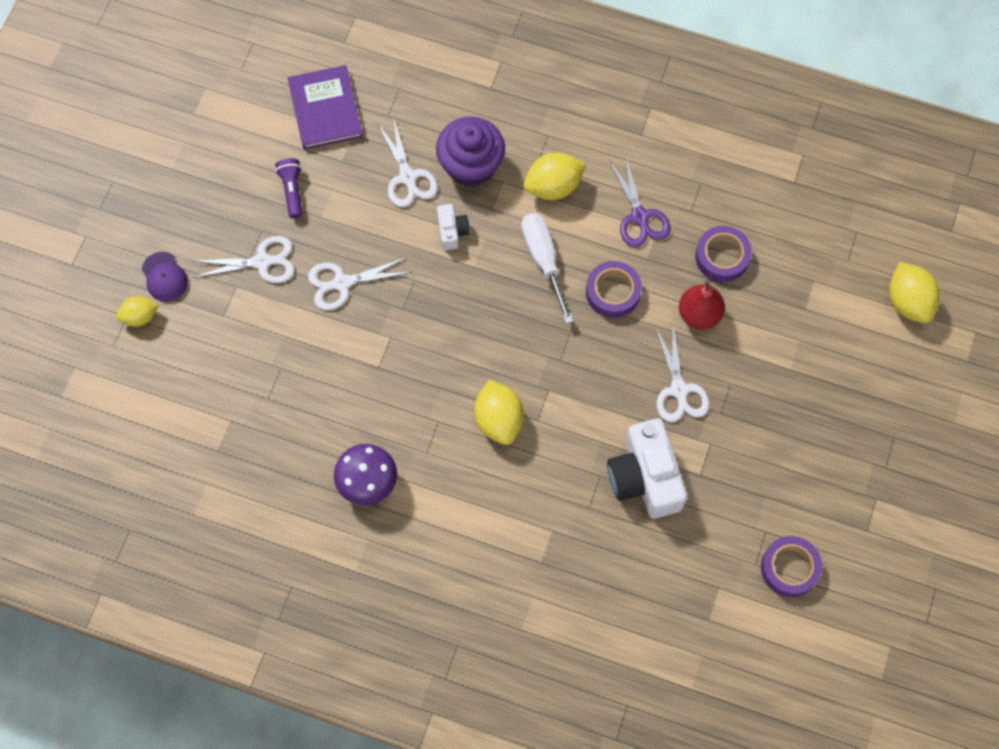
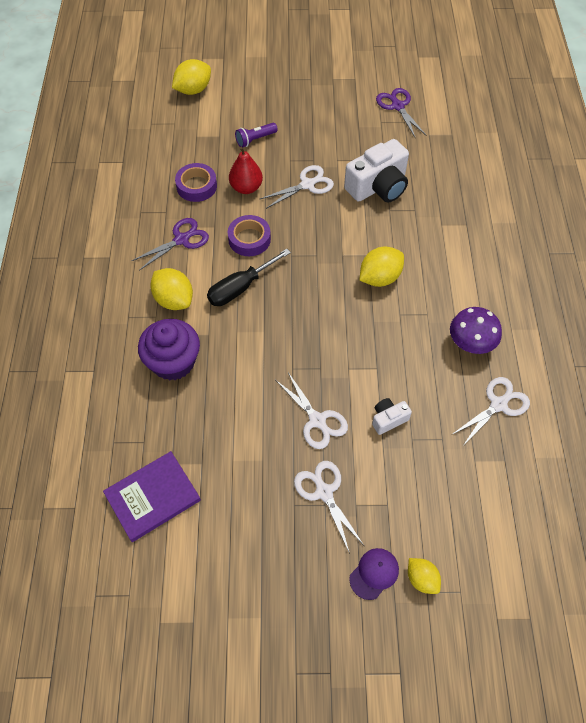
camera: 110 degrees left, 10 degrees down
(292, 191) = (246, 494): purple flashlight -> purple flashlight (255, 139)
(408, 177) = (200, 405): white scissors -> white scissors (498, 404)
(452, 231) = (239, 356): white camera -> white camera (388, 419)
(543, 260) = (240, 288): white screwdriver -> black screwdriver
(789, 568) = (397, 106): purple tape -> purple scissors

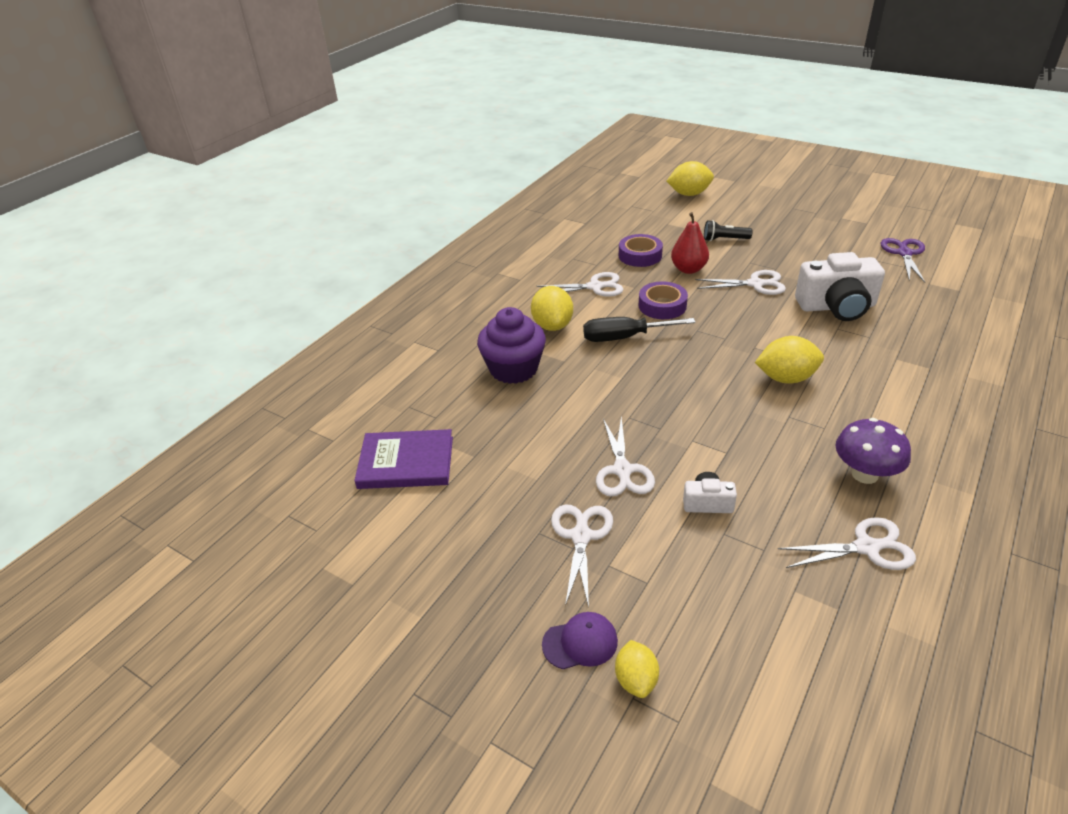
camera: 35 degrees right, 20 degrees down
(181, 240) = (595, 287): purple scissors -> white scissors
(255, 139) = (724, 239): purple flashlight -> black flashlight

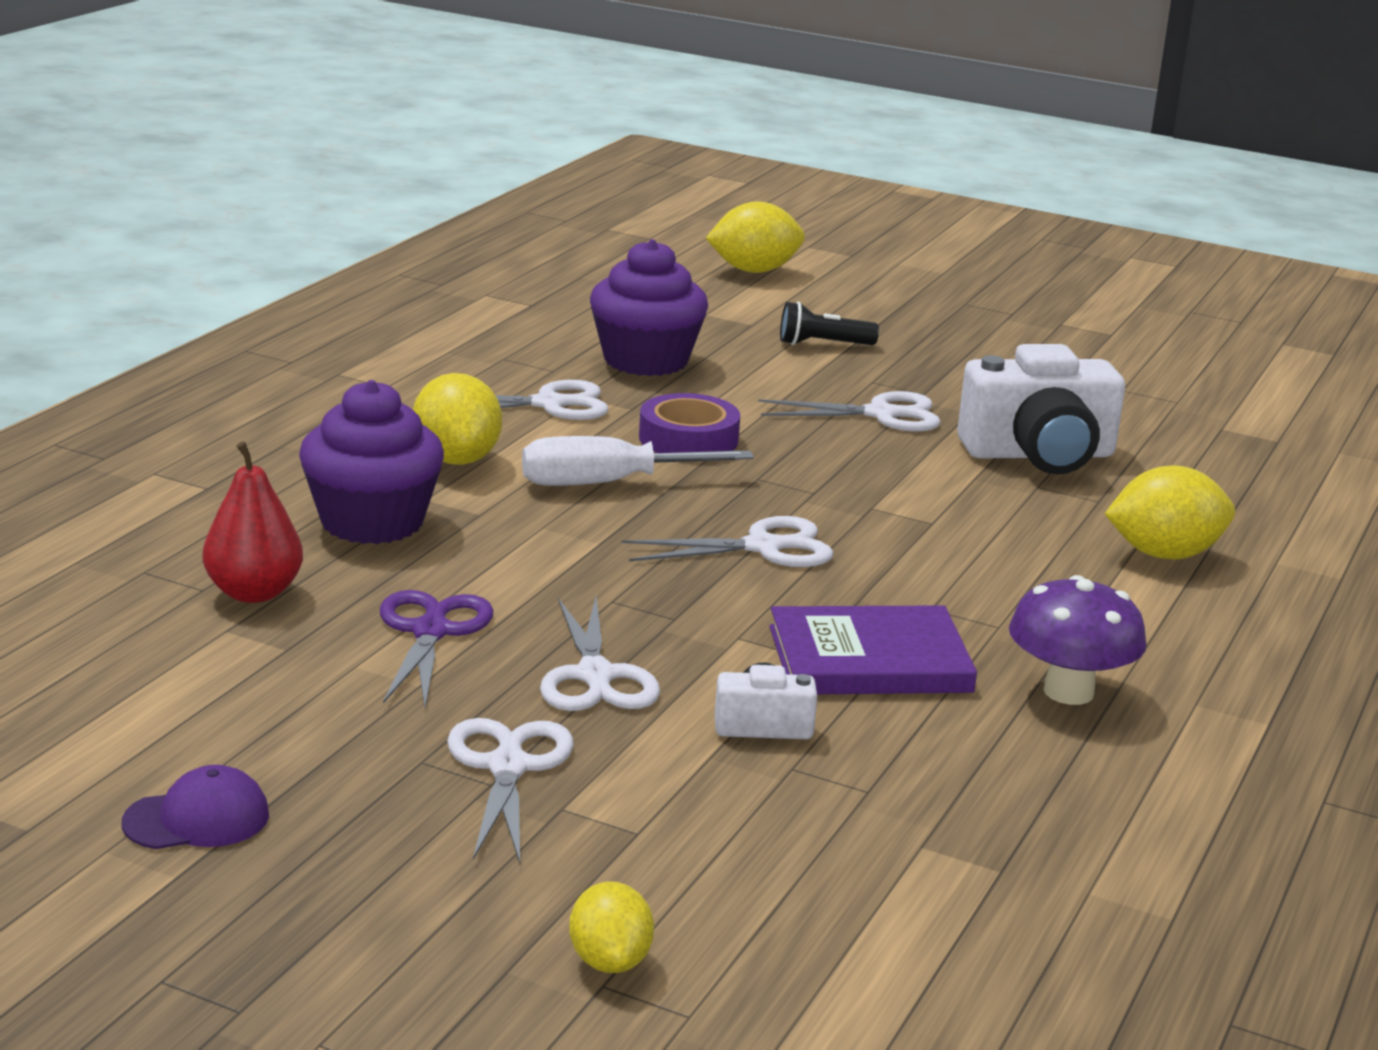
camera: 10 degrees left, 15 degrees down
(406, 462) = (140, 654): purple book -> purple book (869, 659)
(580, 642) = (502, 912): purple cap -> purple cap (197, 819)
(624, 337) = (607, 483): black screwdriver -> white screwdriver
(640, 255) = (646, 360): purple tape -> purple cupcake
(688, 269) = (745, 386): red pear -> red pear (254, 593)
(786, 378) = (930, 554): yellow lemon -> yellow lemon (1164, 554)
(866, 547) = (1061, 790): white scissors -> white scissors (763, 547)
(904, 253) = (1179, 382): purple scissors -> purple scissors (431, 632)

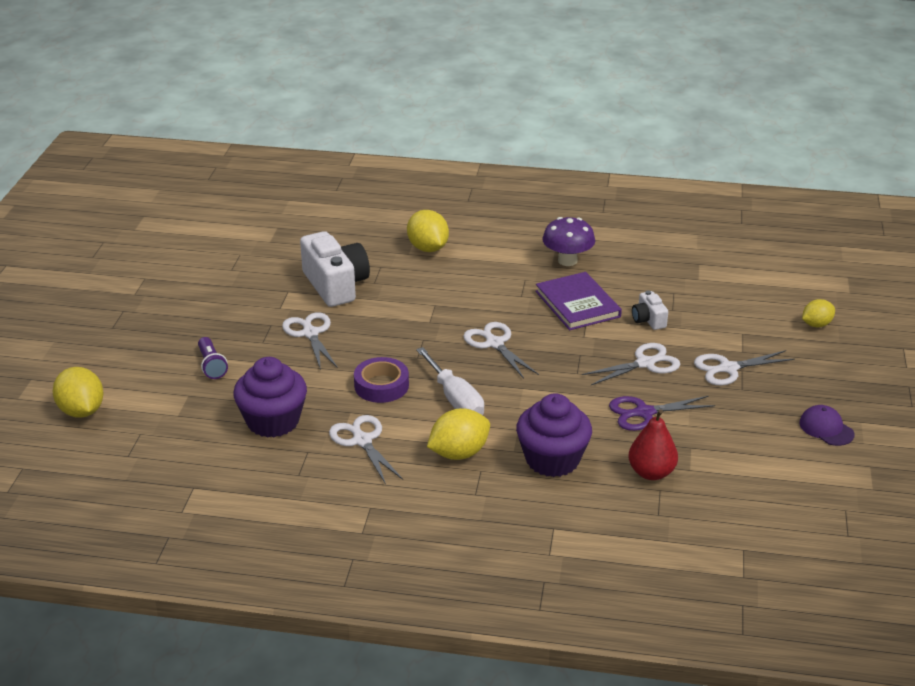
camera: 105 degrees left, 10 degrees up
(823, 344) = (211, 365): black flashlight -> purple flashlight

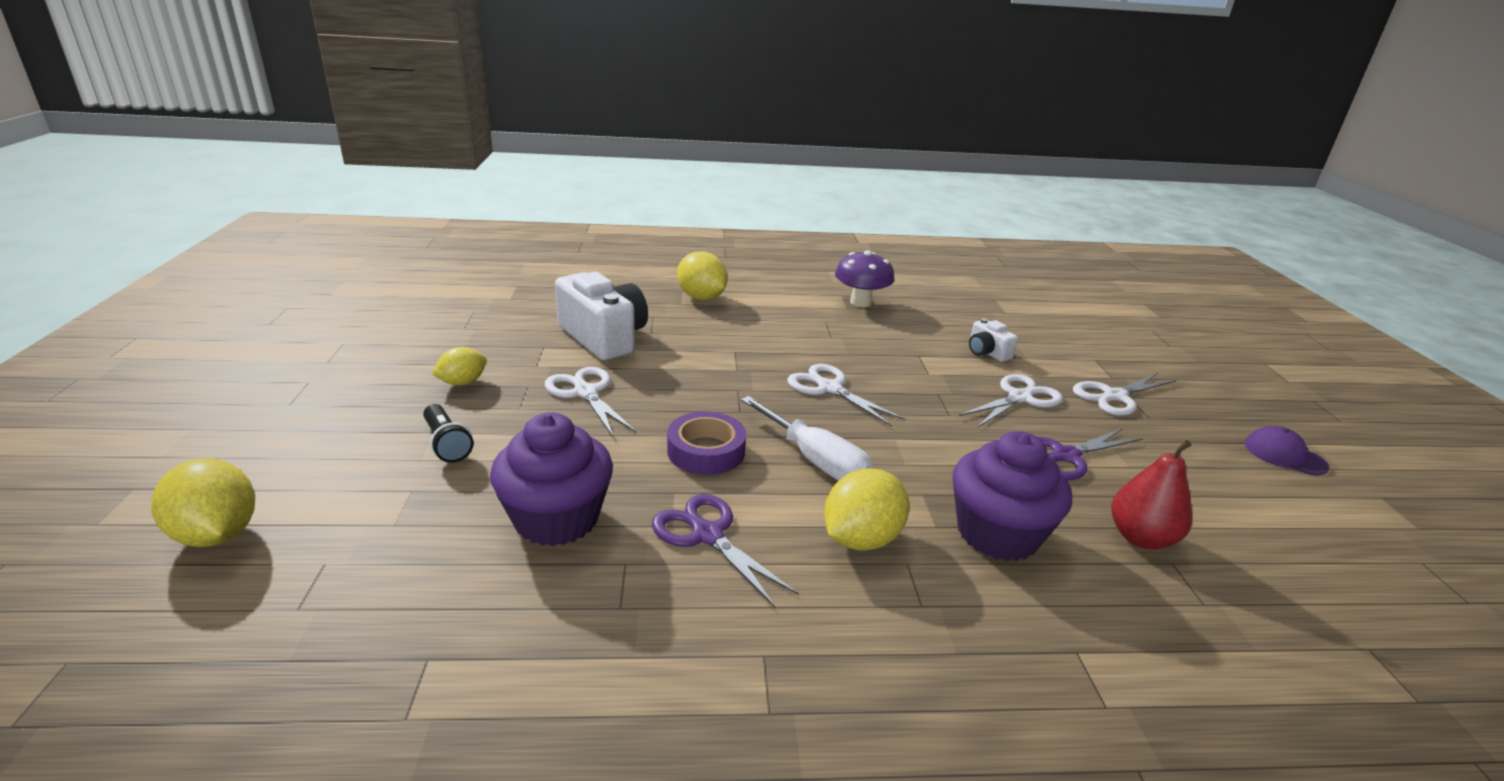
camera: 15 degrees left, 5 degrees down
(211, 365) = (447, 444): purple flashlight -> black flashlight
(362, 441) = (707, 535): white scissors -> purple scissors
(577, 304) = (899, 341): purple book -> none
(816, 324) = (1159, 346): yellow lemon -> yellow lemon (463, 382)

